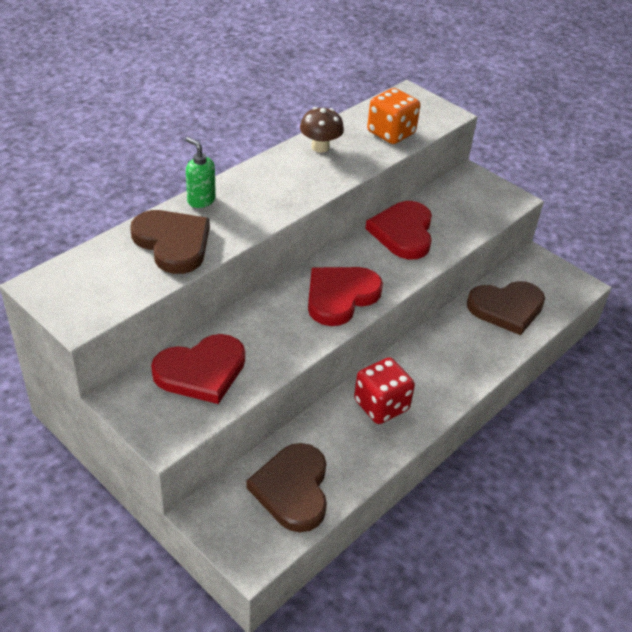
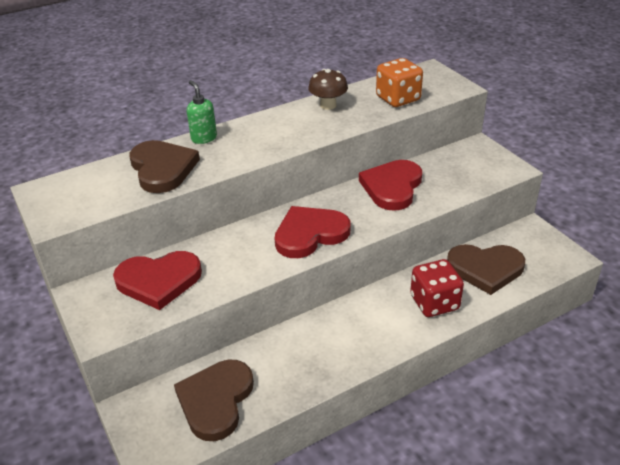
camera: 20 degrees right, 5 degrees down
(381, 405) = (329, 339): red dice -> red dice (434, 303)

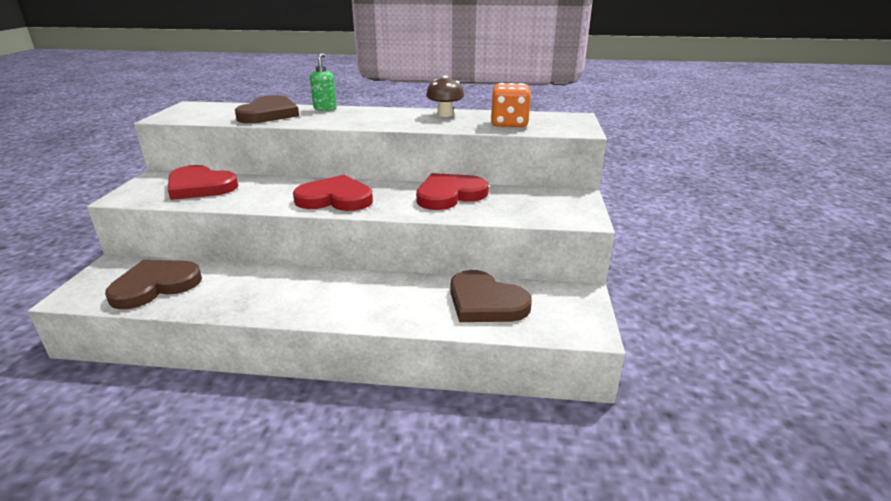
camera: 35 degrees right, 10 degrees down
(434, 303) = (400, 304): red dice -> none

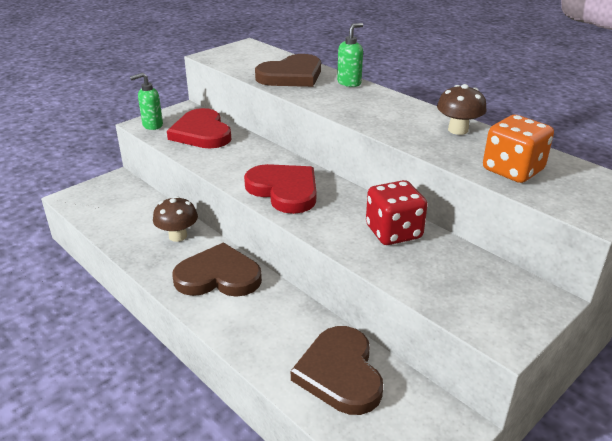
camera: 40 degrees right, 5 degrees up
(136, 195) = (152, 125): none -> green soap dispenser
(155, 286) = (121, 213): brown heart -> brown heart (218, 276)
(241, 279) = (178, 236): none -> brown mushroom
(449, 195) = (393, 232): red heart -> red dice

